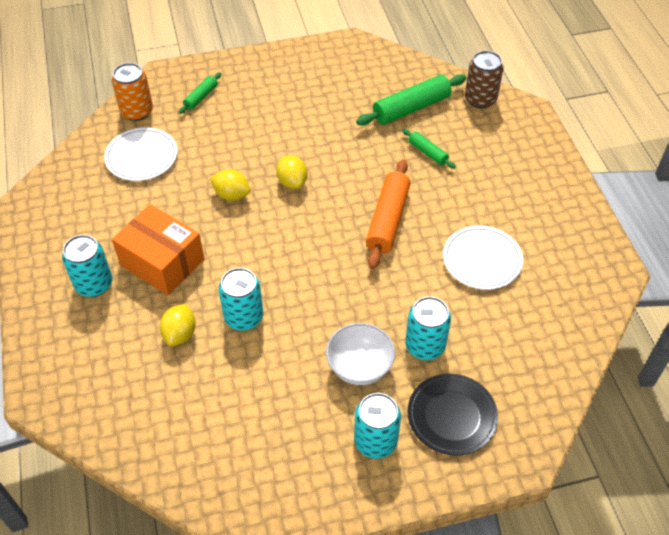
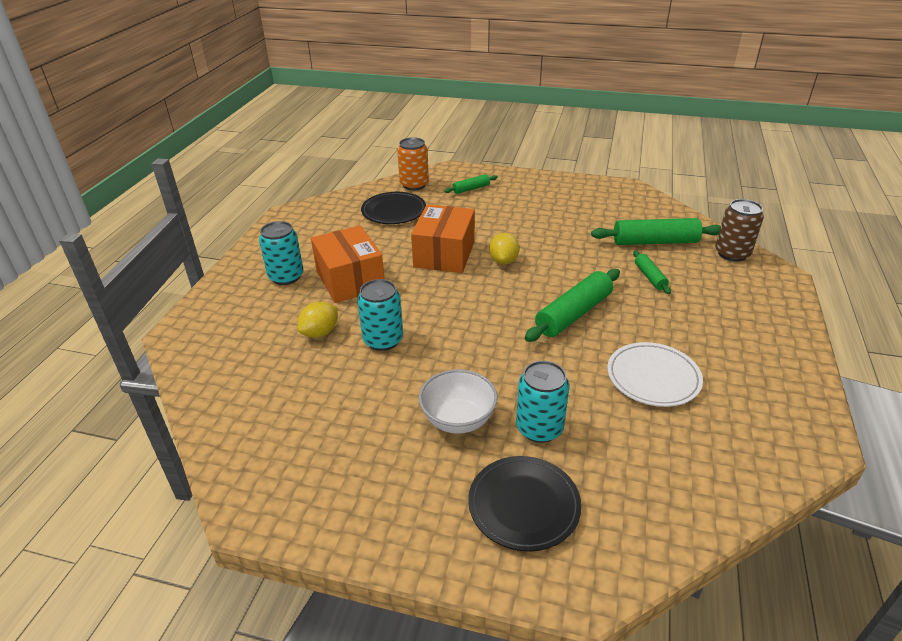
camera: 30 degrees right, 15 degrees down
(142, 157) = (394, 211): white plate -> black plate
(232, 195) = (444, 254): yellow lemon -> orange box
(375, 441) = (424, 492): turquoise can -> none
(387, 220) = (573, 314): orange rolling pin -> green rolling pin

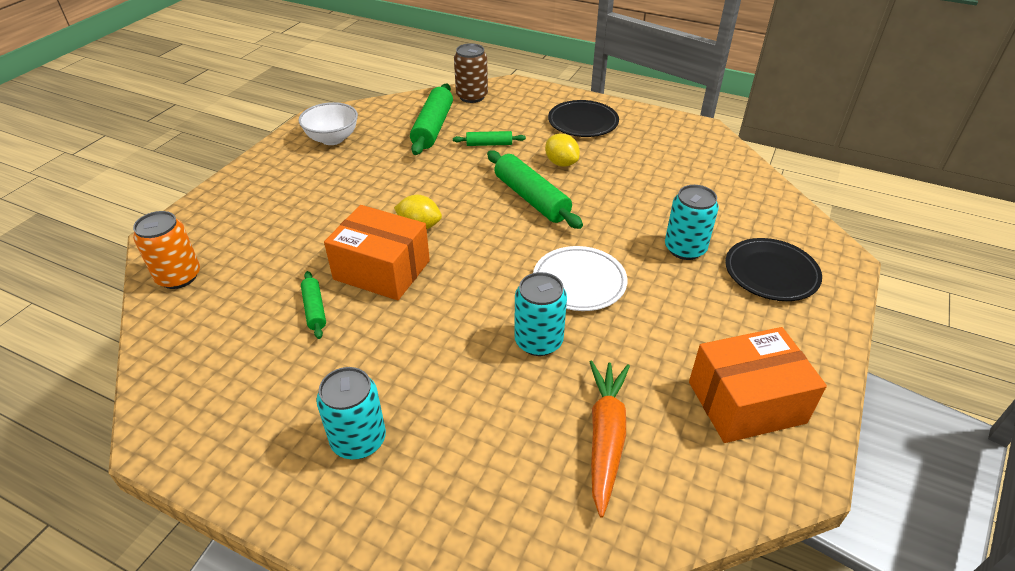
camera: 80 degrees left, 5 degrees up
(287, 385) = (605, 438): none -> orange carrot
(320, 332) = (508, 401): yellow lemon -> yellow lemon (561, 163)
(350, 280) = (399, 364): orange box -> orange box (746, 402)
(394, 211) = (242, 305): black plate -> black plate (583, 122)
(458, 419) = (672, 297): white bowl -> white bowl (332, 139)
(471, 189) = (234, 225): green rolling pin -> green rolling pin (314, 309)
(653, 377) = (628, 176): white plate -> white plate (579, 282)

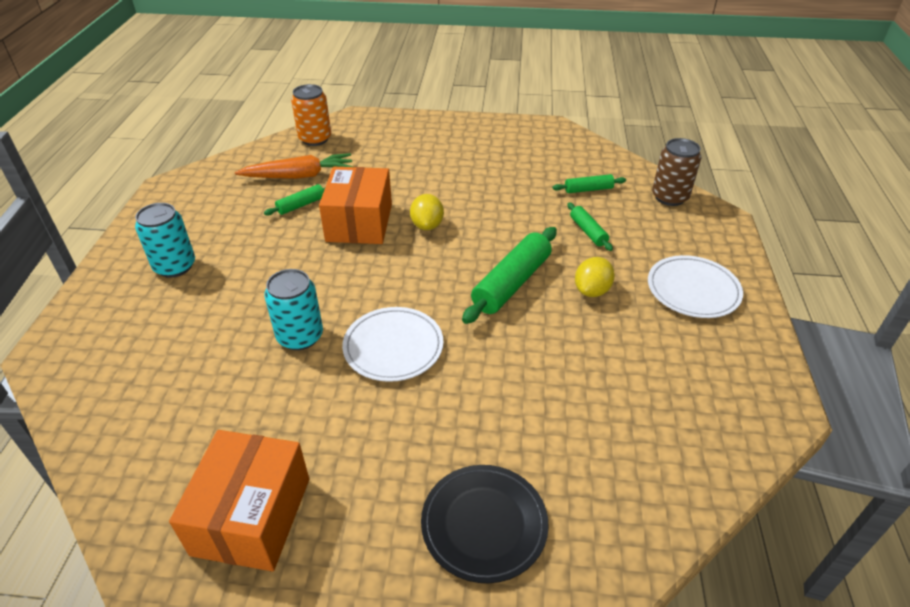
camera: 70 degrees right, 0 degrees up
(332, 139) = (524, 143): white bowl -> none
(433, 127) = (588, 189): green rolling pin -> green rolling pin, size x0.53
(583, 122) = (693, 290): black plate -> white plate
(605, 438) = (191, 406): orange carrot -> orange carrot (299, 176)
(685, 249) = (490, 427): turquoise can -> none
(746, 402) = (252, 516): orange box -> orange box turned 45 degrees clockwise

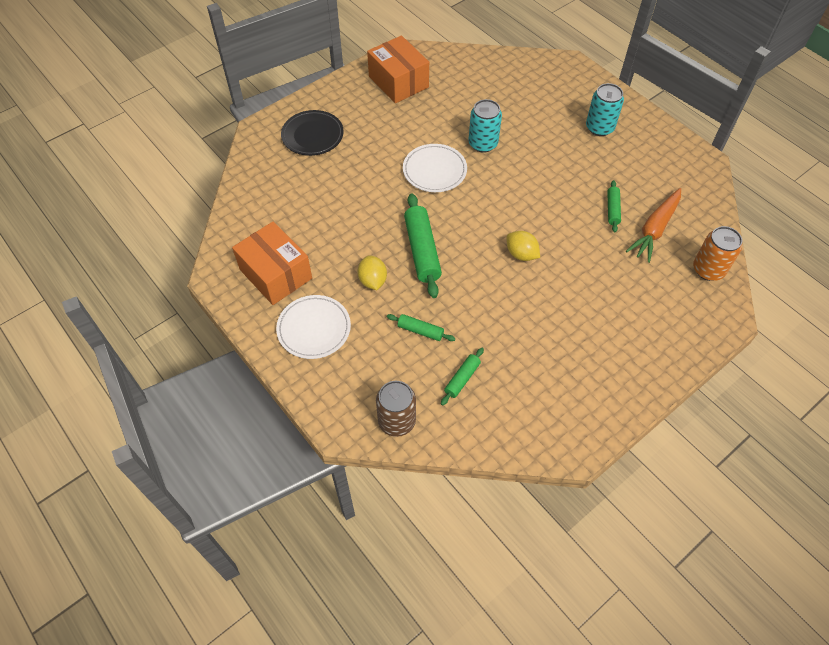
camera: 135 degrees right, 15 degrees up
(359, 222) = (561, 224): orange box -> orange box (276, 274)

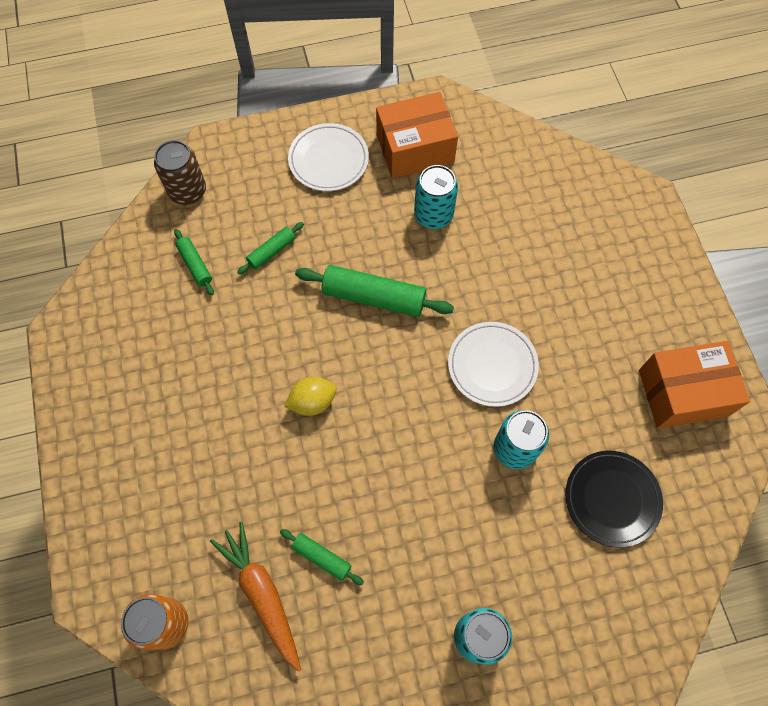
camera: 115 degrees right, 10 degrees up
(312, 135) = (613, 250): black plate -> black plate (612, 499)
(333, 240) = (433, 215): none -> turquoise can
(373, 281) = (359, 232): yellow lemon -> none

